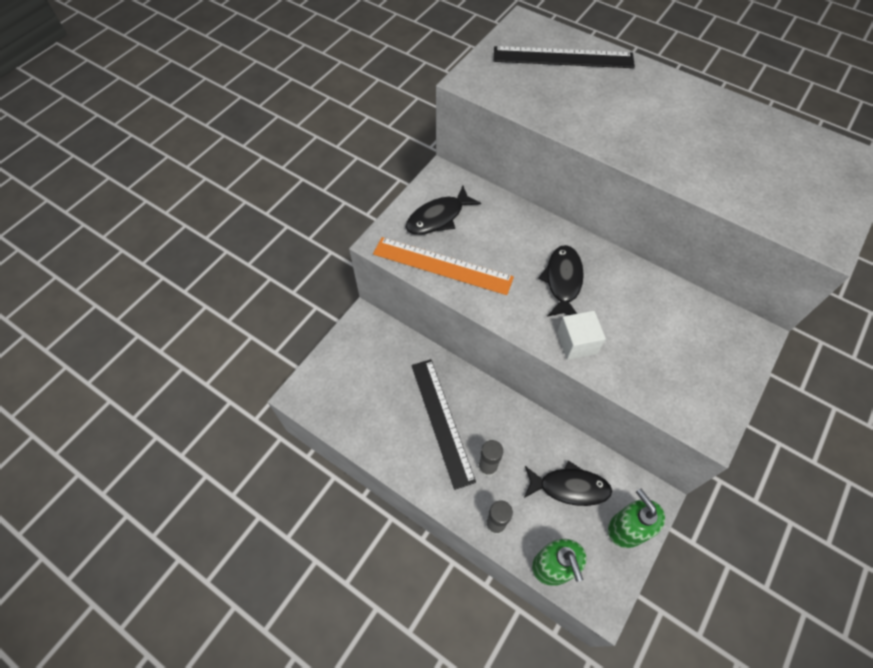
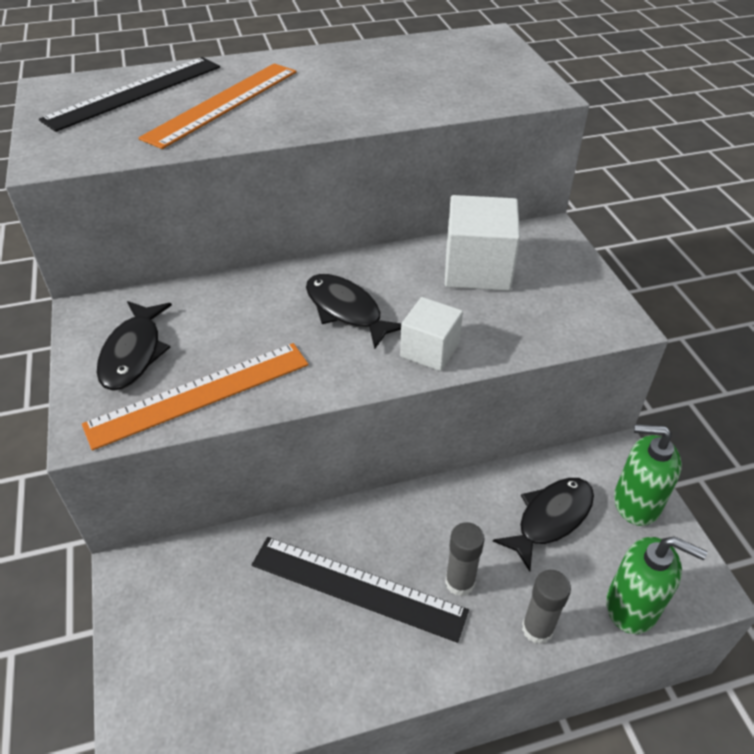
camera: 50 degrees left, 15 degrees down
(601, 100) = (222, 103): none -> orange ruler
(670, 319) = (477, 269): none -> white cube

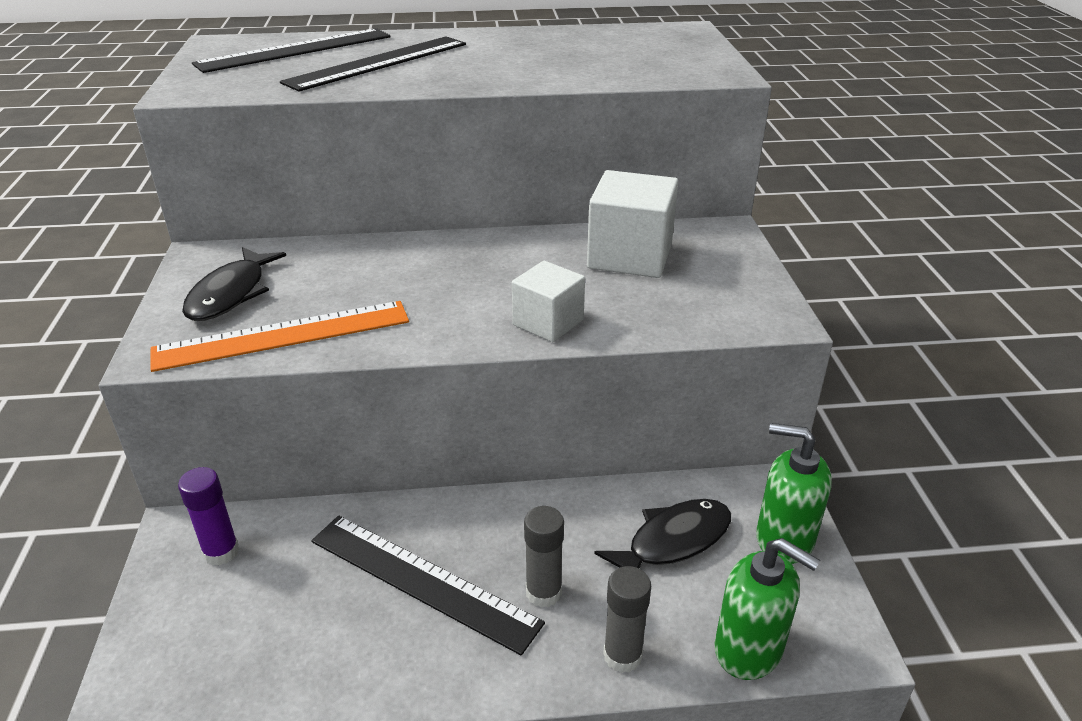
camera: 10 degrees right, 10 degrees down
(175, 587) = (221, 552): none -> purple glue stick
(222, 103) = (378, 63): orange ruler -> black ruler
(347, 311) = (470, 279): black fish -> none

